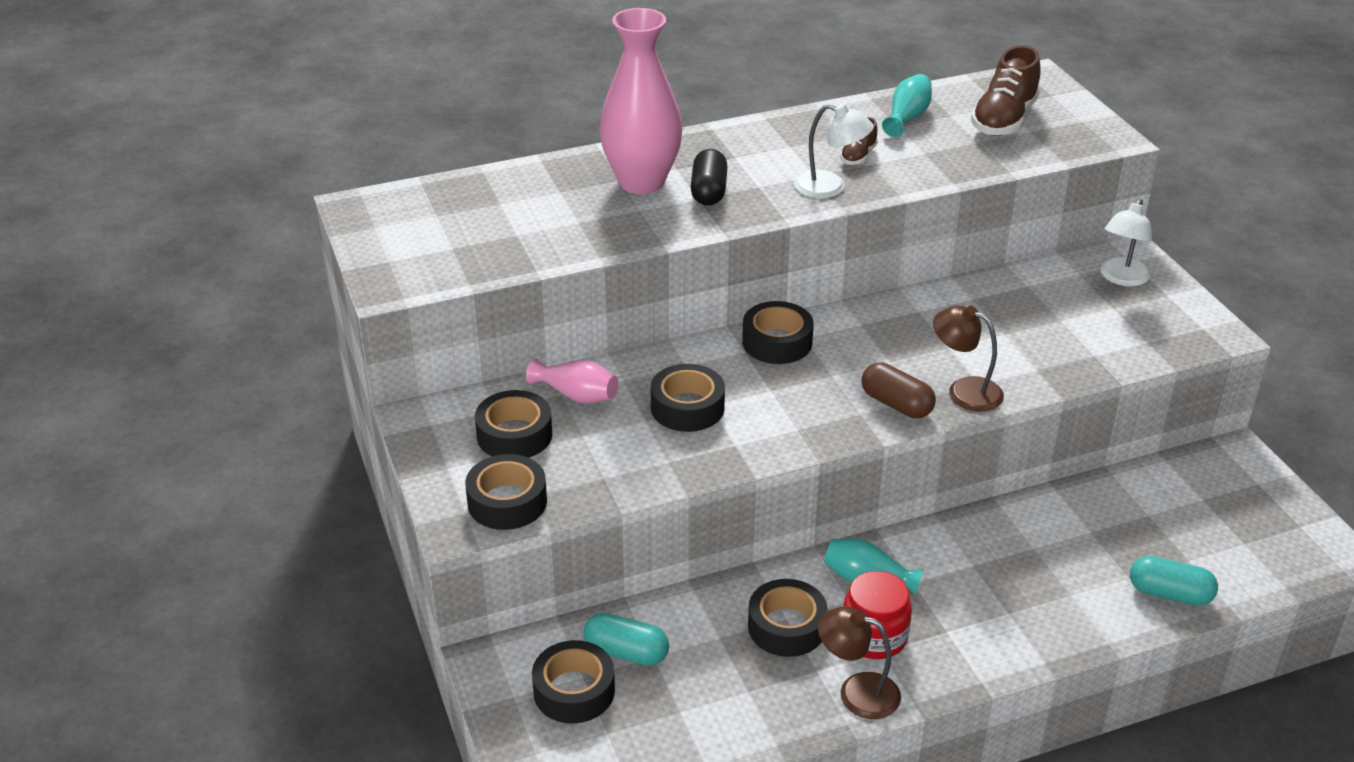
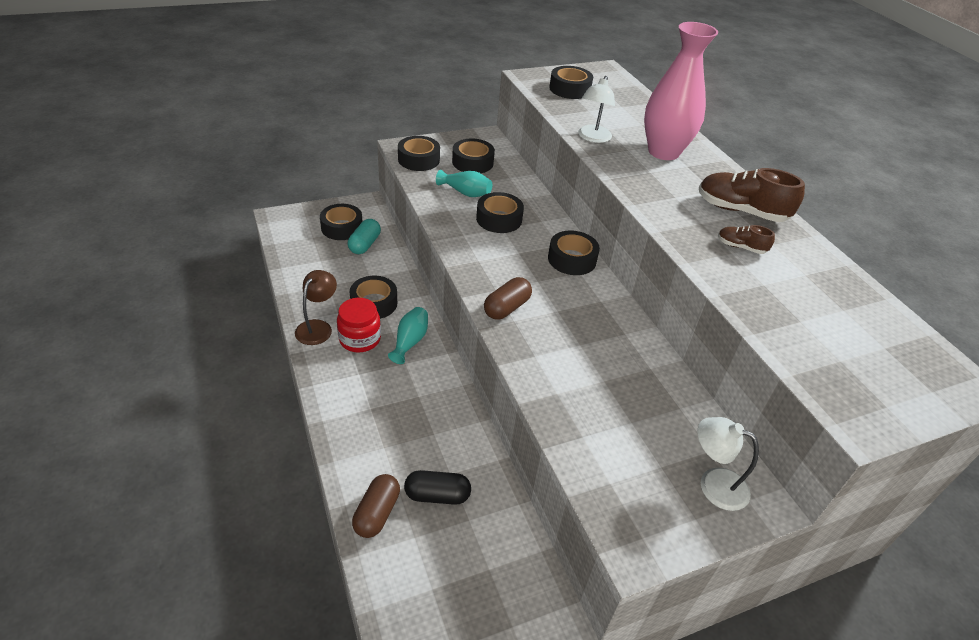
camera: 85 degrees right, 5 degrees up
(440, 247) = (570, 89): none -> black tape
(577, 395) = (508, 182): pink vase -> none
(708, 191) = (660, 176): black capsule -> black capsule (437, 495)
(830, 187) = (686, 228): white lamp -> white lamp (592, 138)
(907, 117) = (823, 282): turquoise vase -> turquoise vase (465, 193)
(964, 390) = (525, 345): brown lamp -> none
(1004, 120) = (854, 345): brown shoe -> brown shoe (740, 211)
(1169, 594) = (377, 513): turquoise capsule -> brown capsule

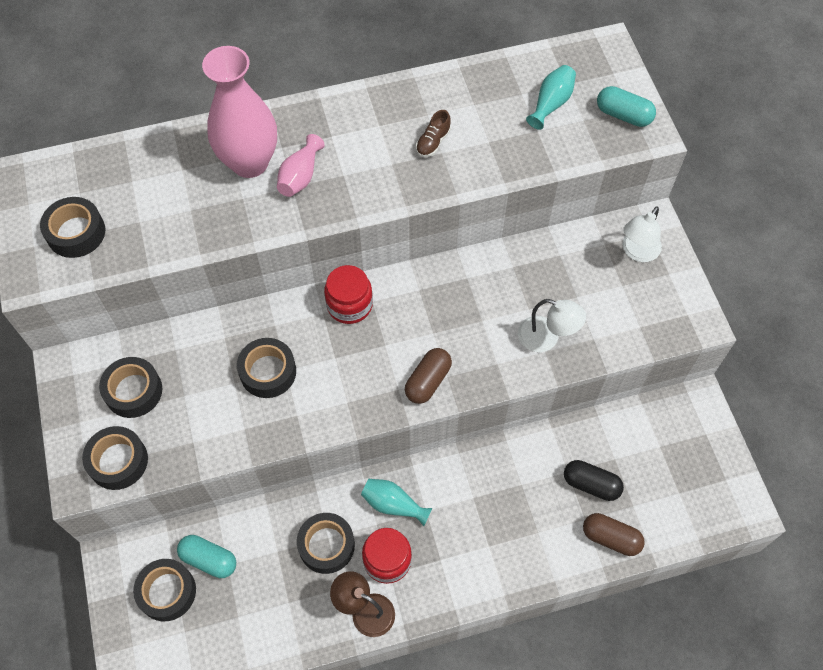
camera: 80 degrees left, 20 degrees up
(437, 495) = (591, 484): black capsule -> black capsule turned 75 degrees counterclockwise
(465, 193) = (207, 405): turquoise vase -> turquoise vase (551, 103)
(506, 308) = (428, 381): brown capsule -> brown capsule turned 75 degrees clockwise
(572, 259) = (349, 305): black tape -> red jar
(592, 138) = (212, 230): white lamp -> white lamp (546, 338)
(662, 175) = (300, 176): none -> pink vase
(740, 211) = (372, 123): brown shoe -> none
(872, 398) = (623, 115): none -> turquoise capsule

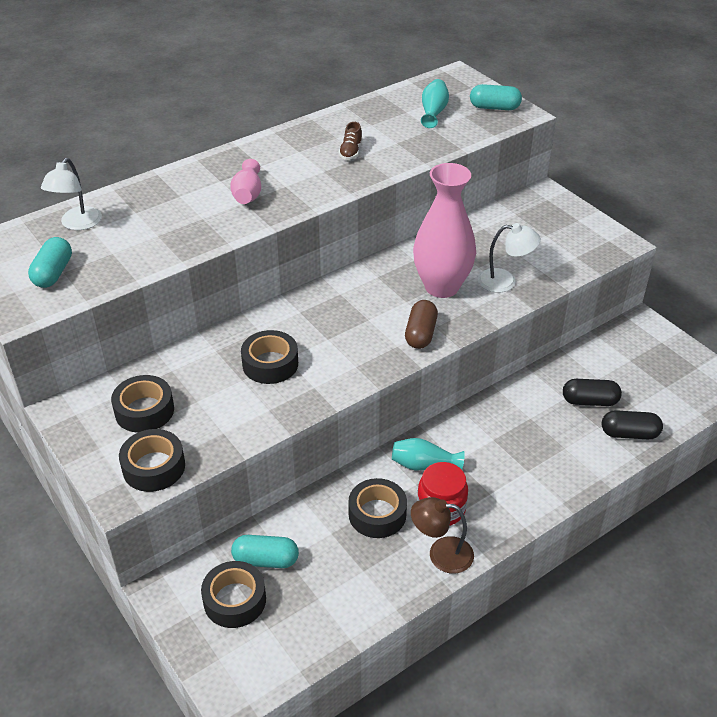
camera: 20 degrees left, 20 degrees down
(76, 233) = (53, 273): black tape -> turquoise capsule
(249, 162) = (197, 195): pink vase -> pink vase (441, 287)
(349, 305) = (321, 301): red jar -> none
(611, 538) = (629, 434): brown capsule -> black capsule
(637, 252) = (544, 213): white lamp -> white lamp (77, 224)

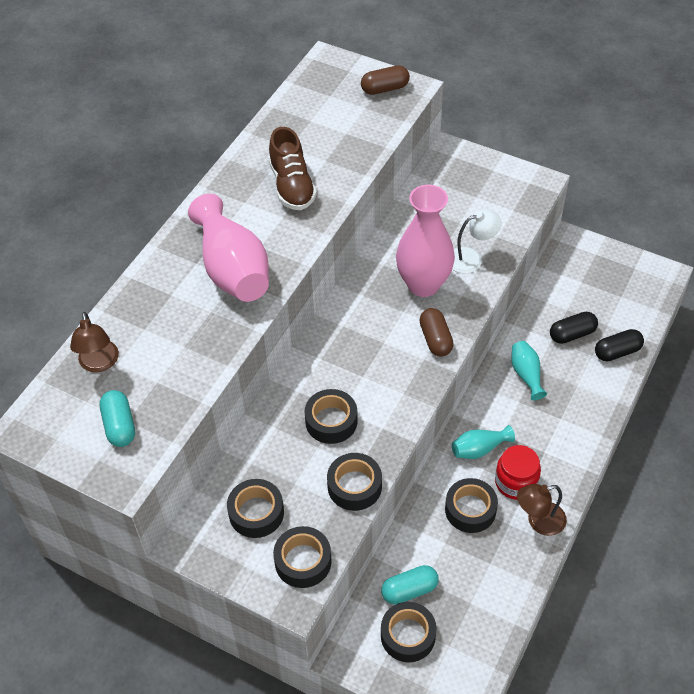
camera: 25 degrees left, 10 degrees up
(77, 224) = (99, 363): white lamp -> brown lamp
(247, 194) = (233, 269): pink vase -> pink vase, size x2.05
(250, 424) = (354, 486): none -> black tape
(351, 152) = (292, 186): brown shoe -> brown shoe, size x1.96
(433, 112) = (335, 113): turquoise vase -> turquoise vase (526, 374)
(494, 108) = (385, 89): turquoise capsule -> brown capsule

